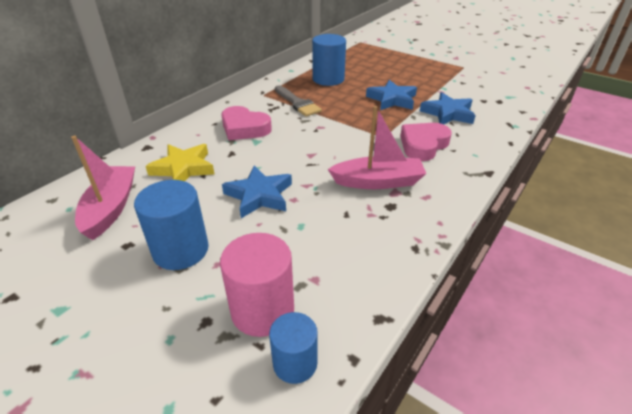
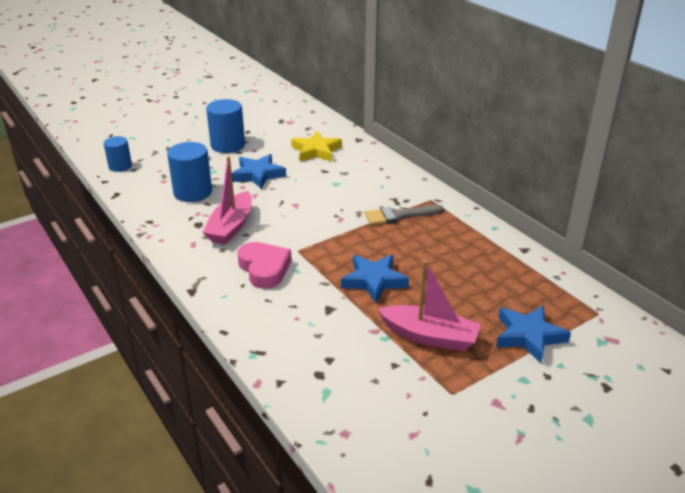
camera: 110 degrees right, 5 degrees down
(111, 208) = (287, 127): pink boat -> pink boat (429, 336)
(244, 128) = (362, 181): pink heart -> none
(262, 310) = (159, 163): pink cylinder -> none
(328, 79) = (455, 248): blue cylinder -> blue cylinder (193, 192)
(448, 113) = (315, 311): blue star -> blue star (528, 336)

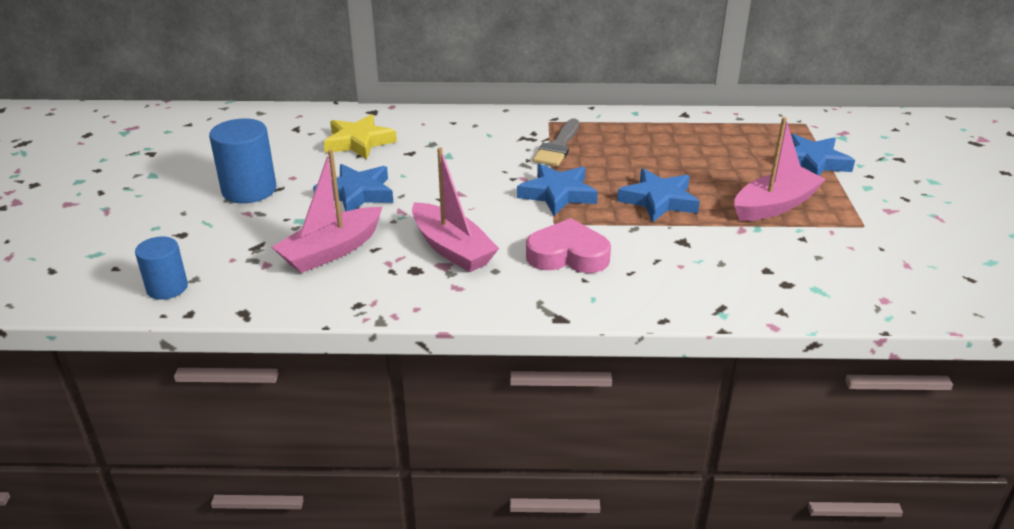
camera: 55 degrees left, 0 degrees up
(193, 192) = (331, 251): blue cylinder -> pink boat
(335, 238) = (557, 194): none -> blue star

